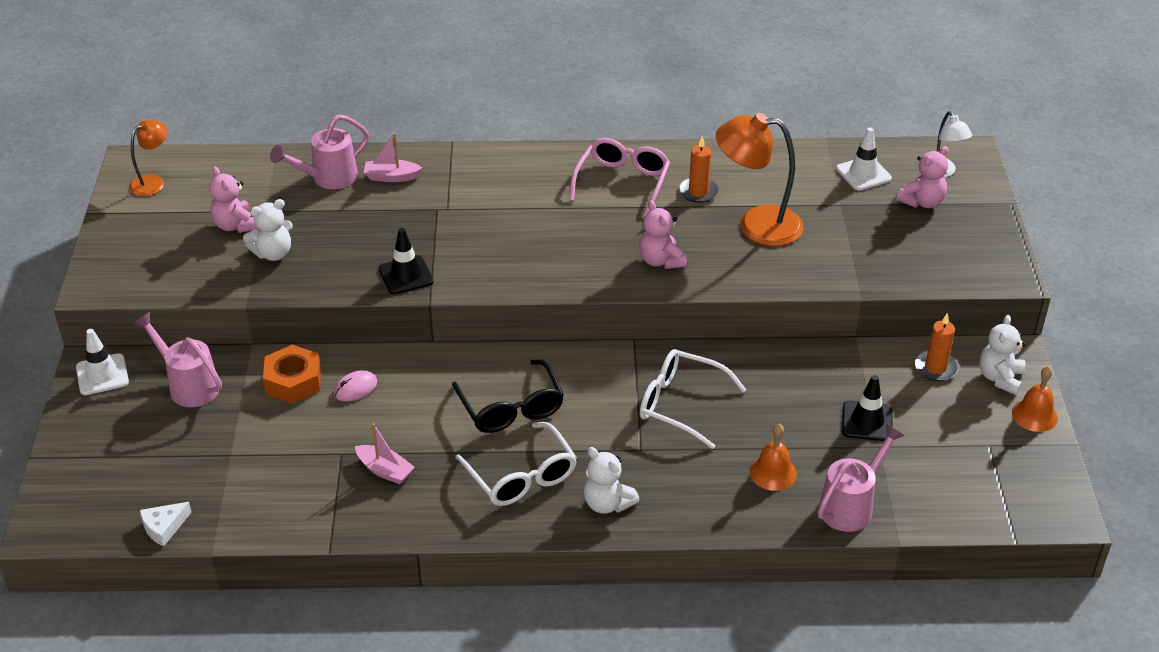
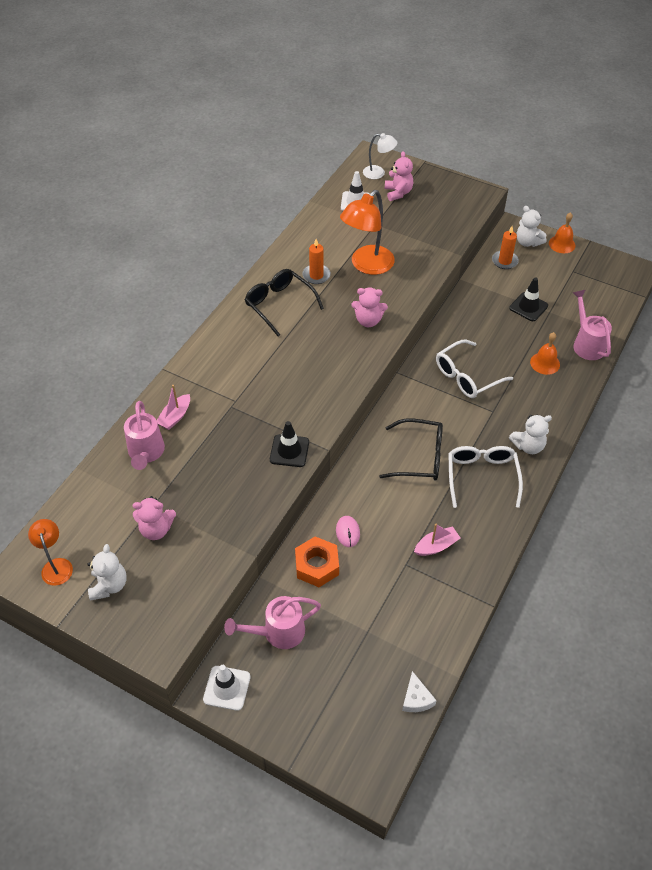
camera: 60 degrees left, 10 degrees up
(273, 253) = (207, 518): white teddy bear -> white teddy bear (109, 585)
(521, 476) = (482, 477): white glasses -> white glasses turned 90 degrees counterclockwise
(622, 183) = (280, 305): pink glasses -> black glasses

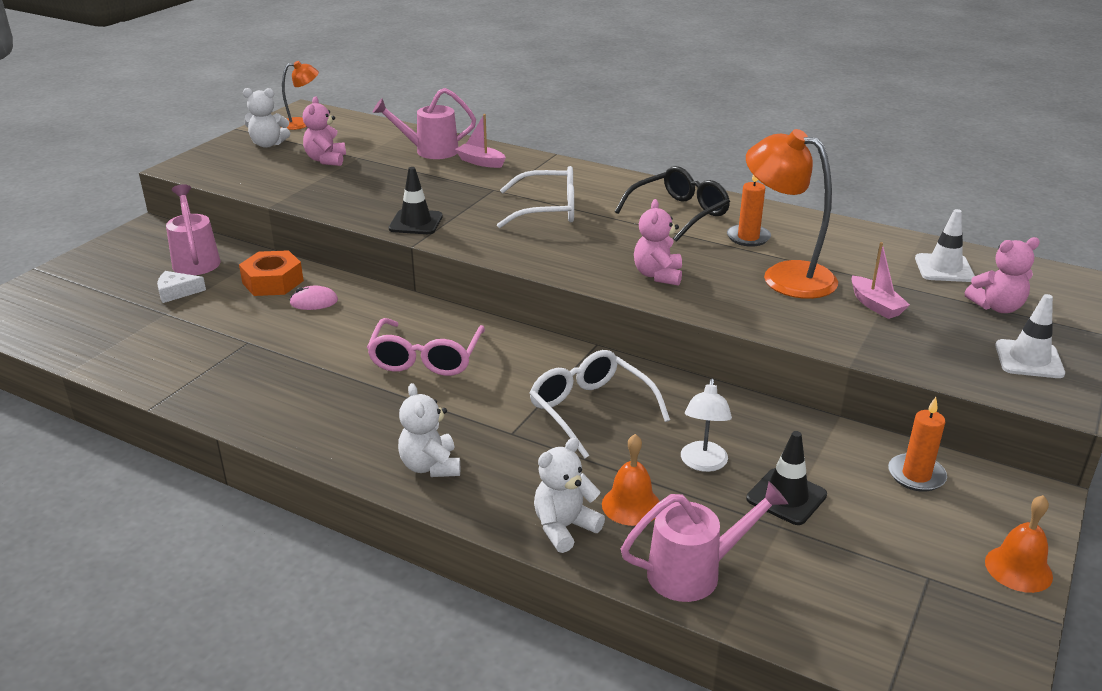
camera: 90 degrees right, 20 degrees down
(227, 688) = (147, 235): white traffic cone -> white traffic cone (1029, 359)
(378, 173) = (1042, 290): white lamp -> white lamp (703, 464)
(416, 698) = (56, 343): white cheese -> white cheese (177, 292)
(419, 457) = (426, 358): black glasses -> pink glasses
(436, 546) = (266, 366): pink boat -> pink boat (875, 305)
(482, 477) = (375, 413): white glasses -> white glasses (547, 210)
(527, 242) = (996, 514): white teddy bear -> white teddy bear (564, 527)

